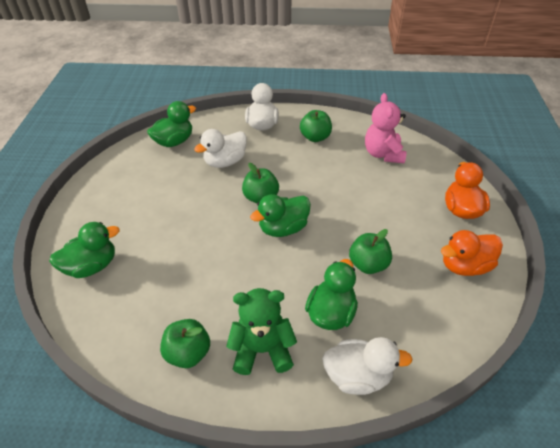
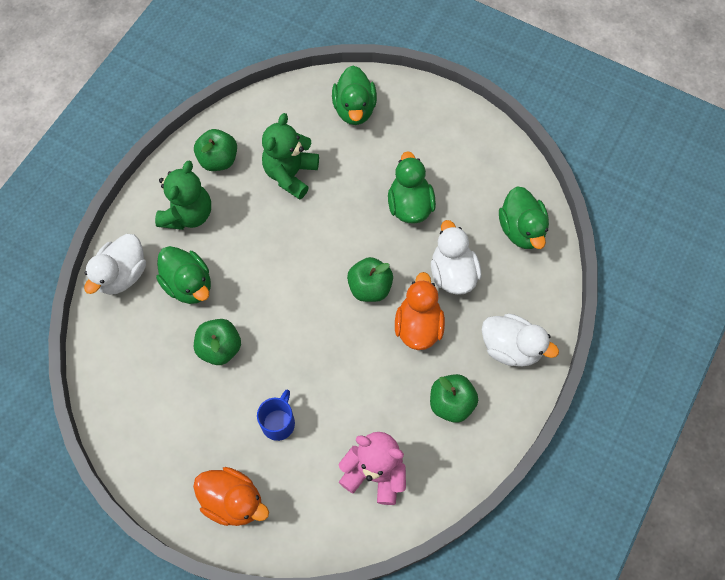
camera: 115 degrees right, 20 degrees up
(181, 285) = (290, 174): none -> green teddy bear
(283, 228) = (312, 290): green duck -> green duck (410, 205)
(392, 208) = (278, 422): none -> blue mug
(464, 266) = (163, 443): orange duck -> orange duck (418, 326)

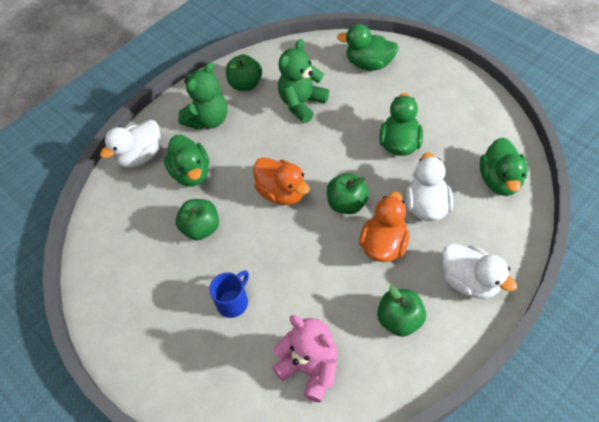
camera: 20 degrees right, 10 degrees down
(233, 501) = (171, 363): orange duck -> orange duck (282, 192)
(354, 109) = (369, 64): green duck -> green duck turned 90 degrees clockwise

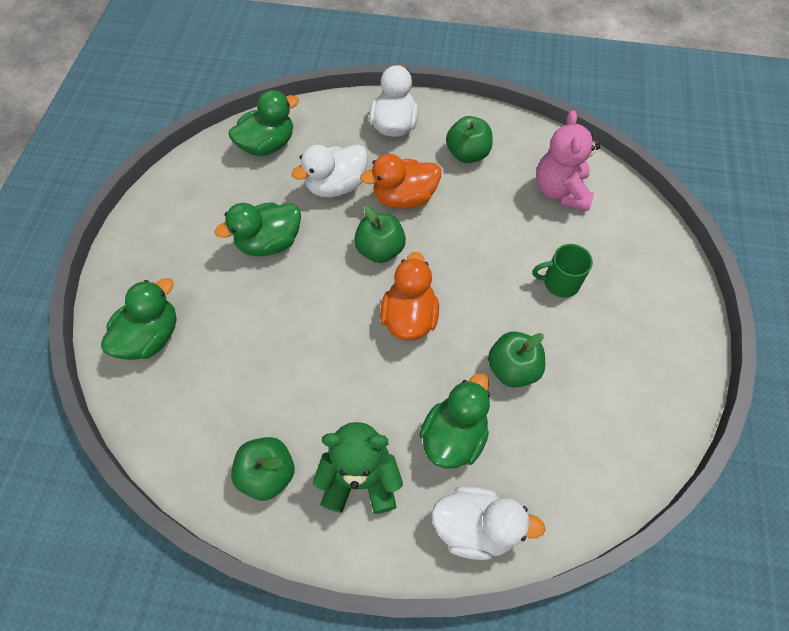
camera: 130 degrees left, 5 degrees up
(233, 302) = (560, 282): blue mug -> green mug
(302, 103) = (264, 376): green teddy bear -> none
(369, 64) = (151, 337): green duck -> green duck turned 120 degrees counterclockwise

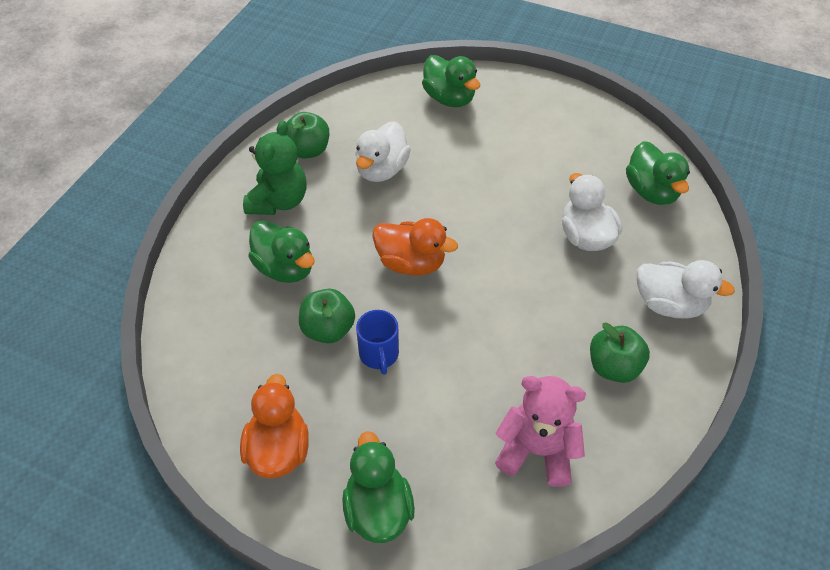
camera: 105 degrees right, 10 degrees down
(269, 242) = (524, 177): green duck -> green duck (378, 509)
(380, 250) = (495, 257): green apple -> none
(404, 198) = (558, 290): orange duck -> orange duck (278, 450)
(476, 527) = (206, 264): white duck -> white duck (382, 170)
(522, 317) = (379, 354): none -> blue mug
(560, 282) = (409, 404): green mug -> none

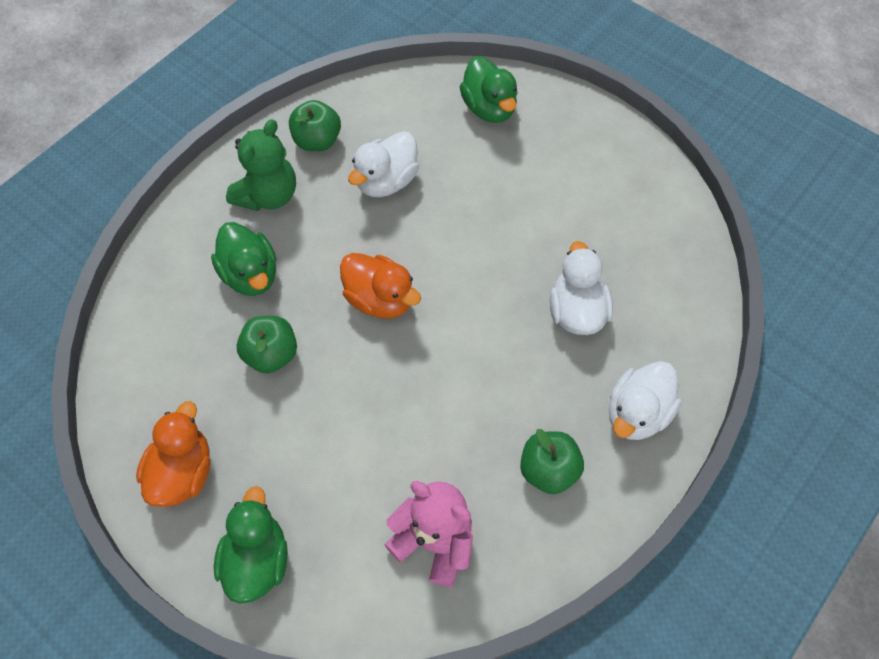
camera: 15 degrees right, 10 degrees up
(379, 354) = (313, 395): blue mug -> none
(651, 191) = (671, 273): green duck -> none
(669, 304) = (637, 413): white duck -> white duck turned 90 degrees clockwise

